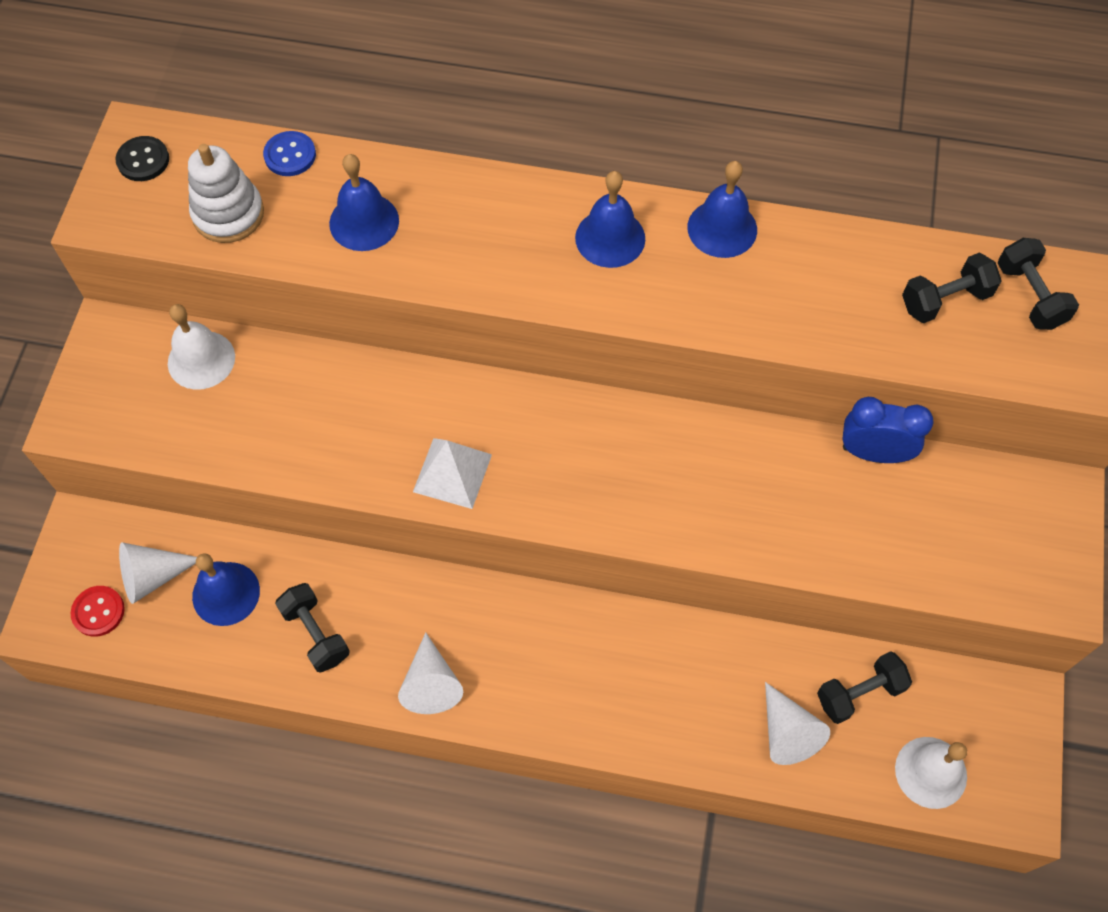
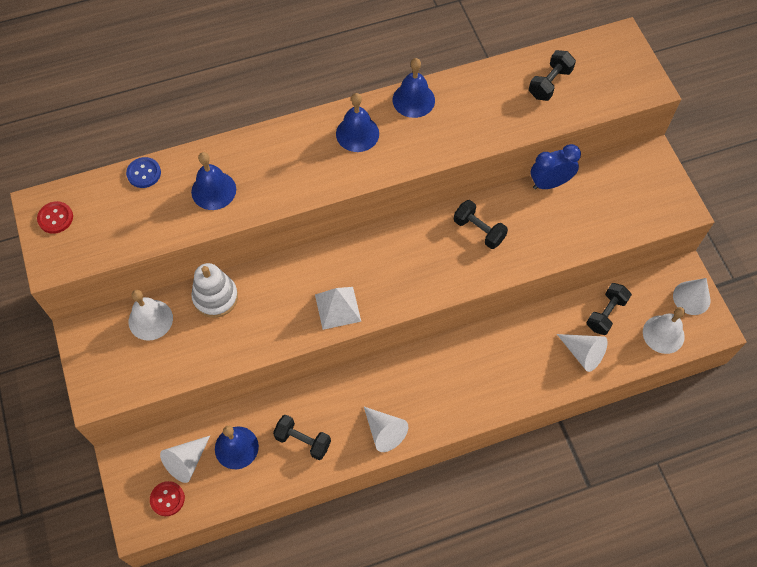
camera: 30 degrees left, 0 degrees up
(143, 160) = (55, 218): black button -> red button
(228, 214) = (130, 224): white stacking toy -> white stacking toy (215, 297)
(1011, 742) = (691, 298): none -> white cone
(1030, 296) = (589, 61): black dumbbell -> black dumbbell (479, 230)

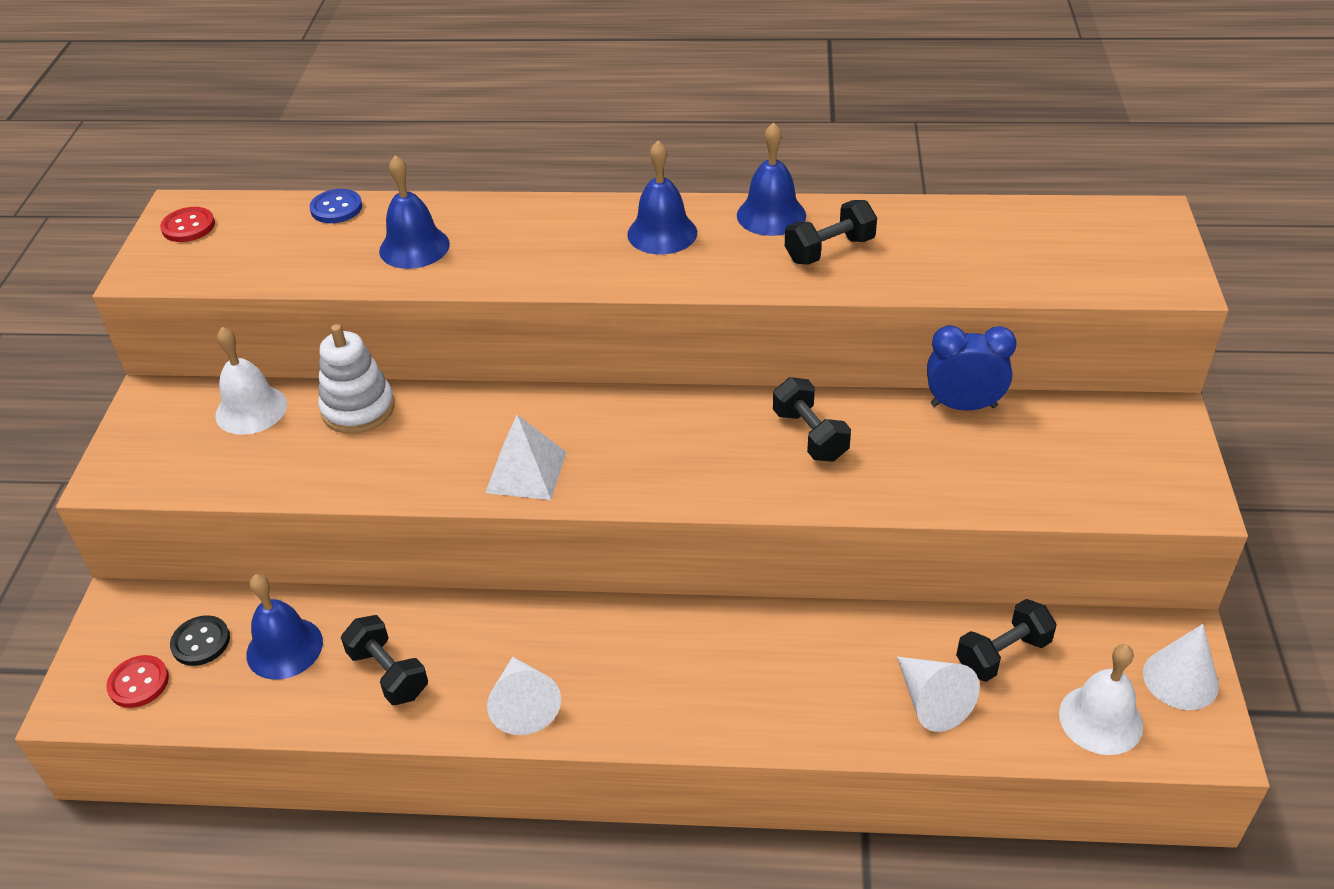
camera: 25 degrees right, 20 degrees down
(186, 462) = (201, 642): white cone -> black button
(549, 83) = (1001, 242): black dumbbell -> black dumbbell (829, 250)

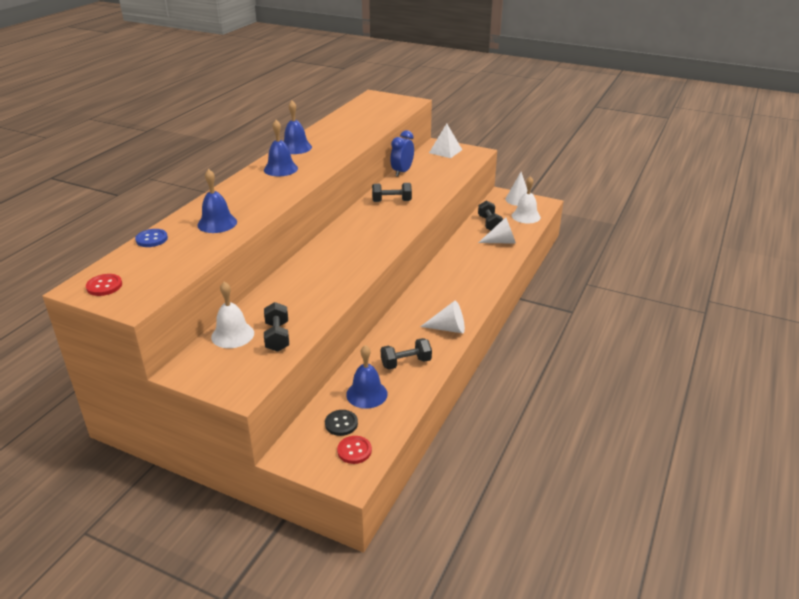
camera: 70 degrees left, 10 degrees down
(358, 409) = (267, 301): white stacking toy -> none
(526, 472) = (356, 264): white pyramid -> white pyramid (445, 151)
(829, 250) = (332, 143): black dumbbell -> black dumbbell (277, 337)

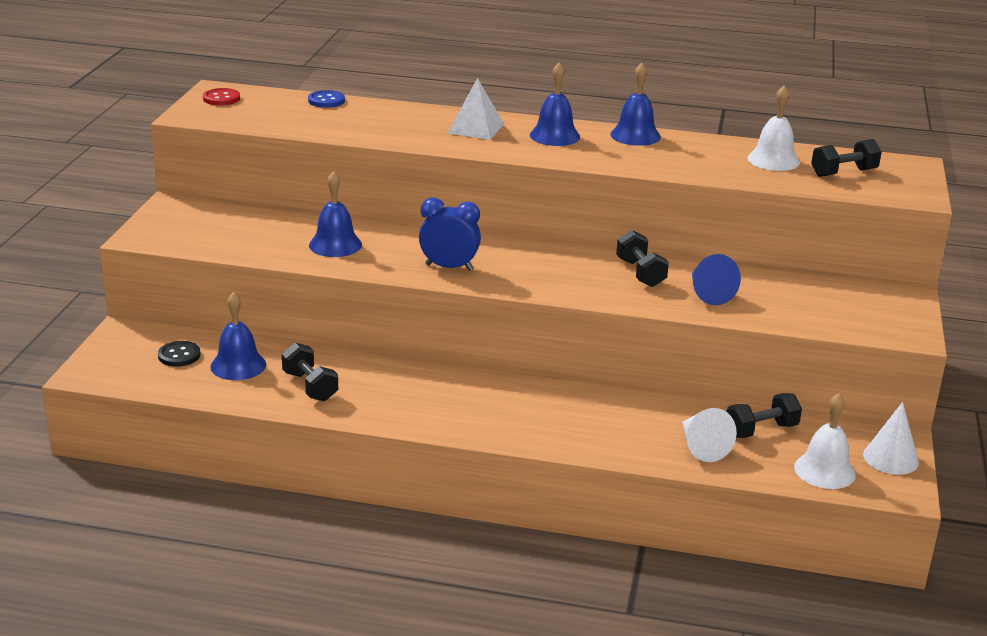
camera: 75 degrees right, 5 degrees down
(217, 223) = (377, 124): blue bell -> blue bell (335, 245)
(232, 335) = (242, 217): white bell -> white bell (773, 160)
(277, 337) = (244, 241): black dumbbell -> black dumbbell (843, 173)
(354, 451) = (132, 370): red button -> none
(402, 172) = (757, 271): blue clock -> blue clock (449, 267)
(422, 188) = (708, 293): none -> blue cone
(445, 151) = (883, 303): white pyramid -> white pyramid (475, 128)
(448, 328) = (404, 413): white cone -> none

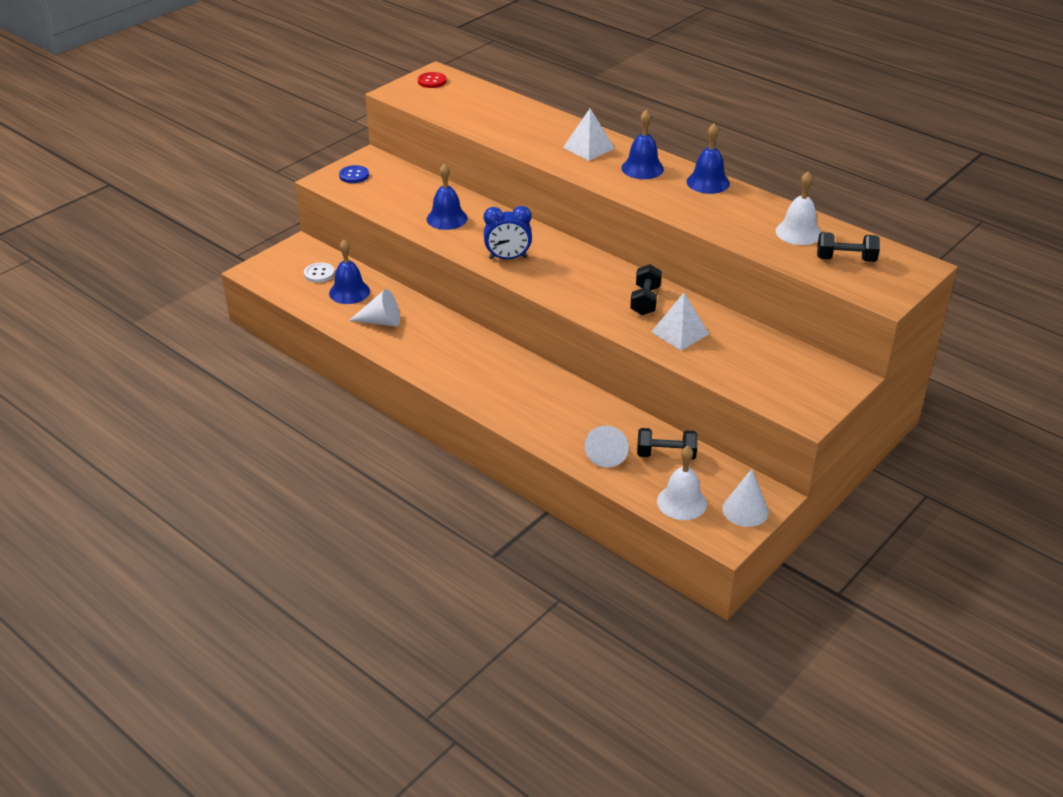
camera: 30 degrees right, 10 degrees up
(179, 355) = (319, 274): black button -> white button
(310, 386) = (381, 322): black dumbbell -> white cone
(326, 100) = (503, 98): blue button -> blue button (354, 175)
(449, 267) = (508, 258): blue clock -> blue clock turned 135 degrees clockwise
(708, 293) = (680, 333): blue cone -> white pyramid

